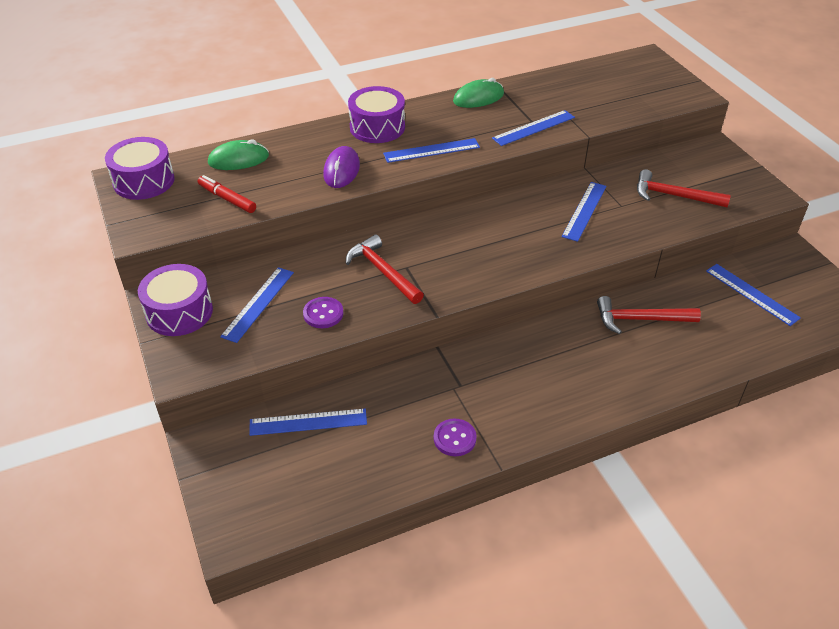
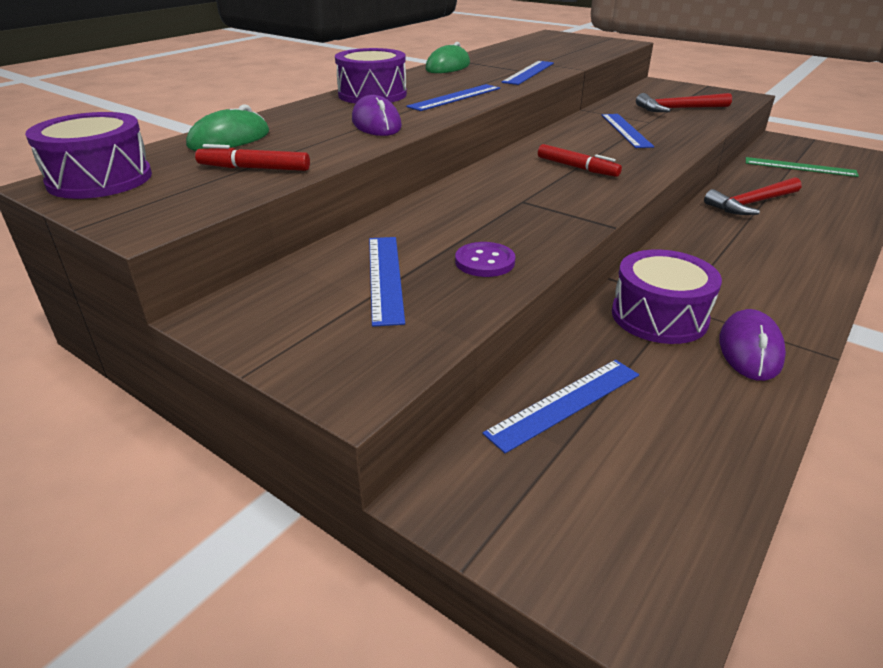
camera: 30 degrees left, 10 degrees down
(179, 312) = (273, 320): purple drum -> purple drum (659, 316)
(382, 271) = (502, 210): red hammer -> none
(454, 438) = (750, 349): purple button -> purple mouse
(486, 245) = (577, 167): none -> red marker
(752, 294) = (799, 167): blue ruler -> green ruler

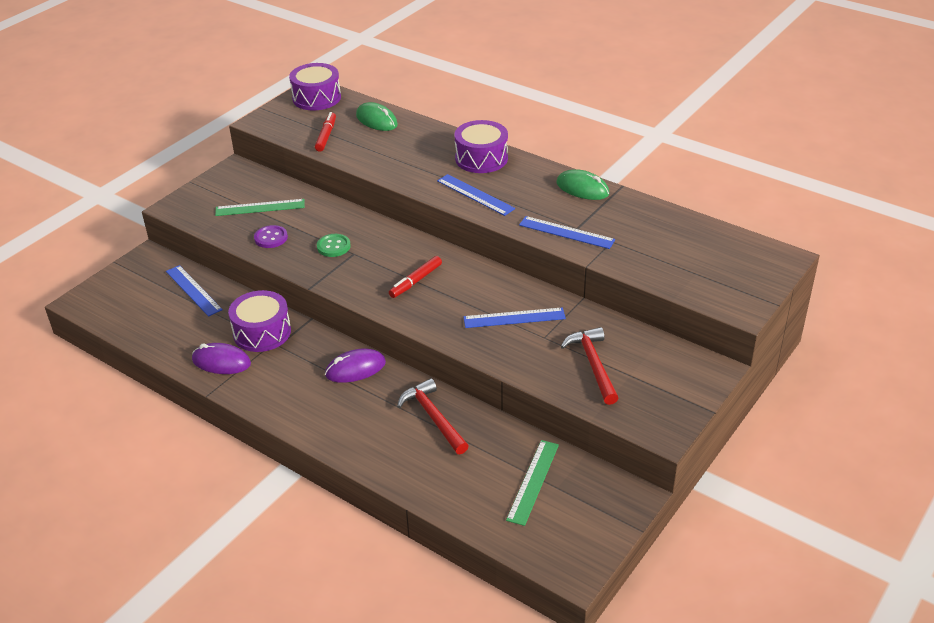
camera: 90 degrees right, 5 degrees up
(376, 124) = (406, 166): purple mouse -> purple mouse (355, 369)
(385, 277) = (260, 207): blue ruler -> green ruler
(507, 213) = (333, 246): none -> green button

